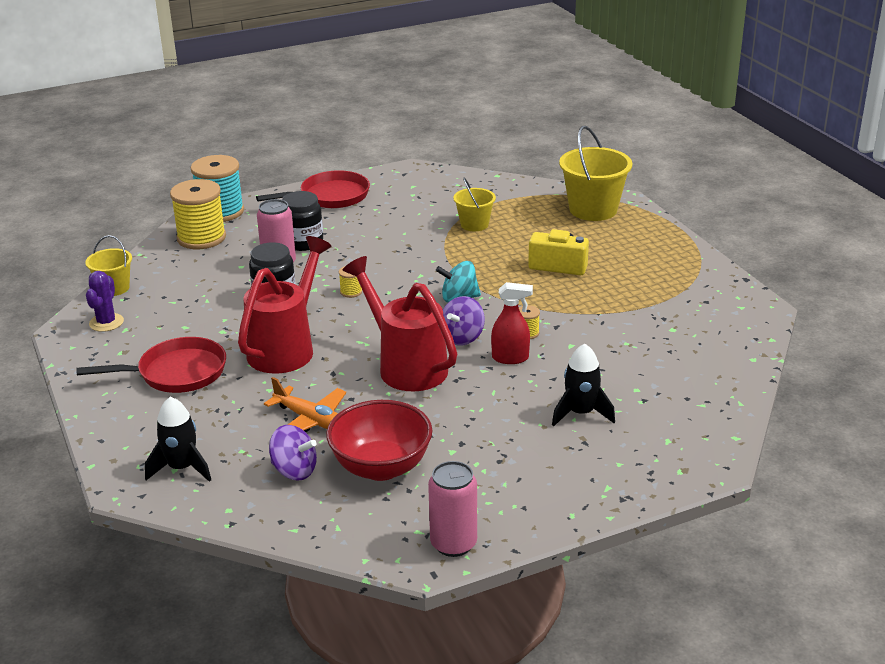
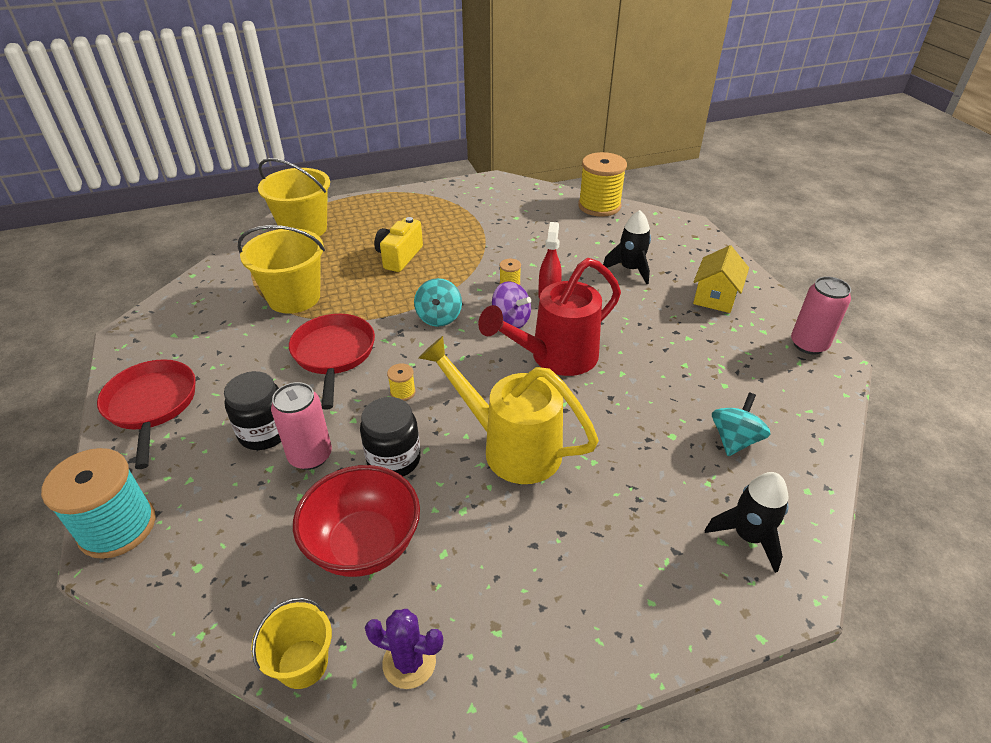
camera: 85 degrees left, 10 degrees up
(177, 373) = (555, 555): red pan -> red pan (334, 354)
(201, 238) = (191, 548): yellow spool -> yellow spool (599, 206)
(286, 348) = (511, 447): red watering can -> yellow watering can
(294, 470) = (734, 440): purple spinning top -> turquoise spinning top
(310, 420) = (649, 427): orange plane -> none
(381, 467) = (718, 380): red bowl -> red bowl (364, 545)
(474, 224) = (294, 297): yellow bucket -> yellow bucket, size x1.73
(538, 477) = (715, 297): none -> yellow house

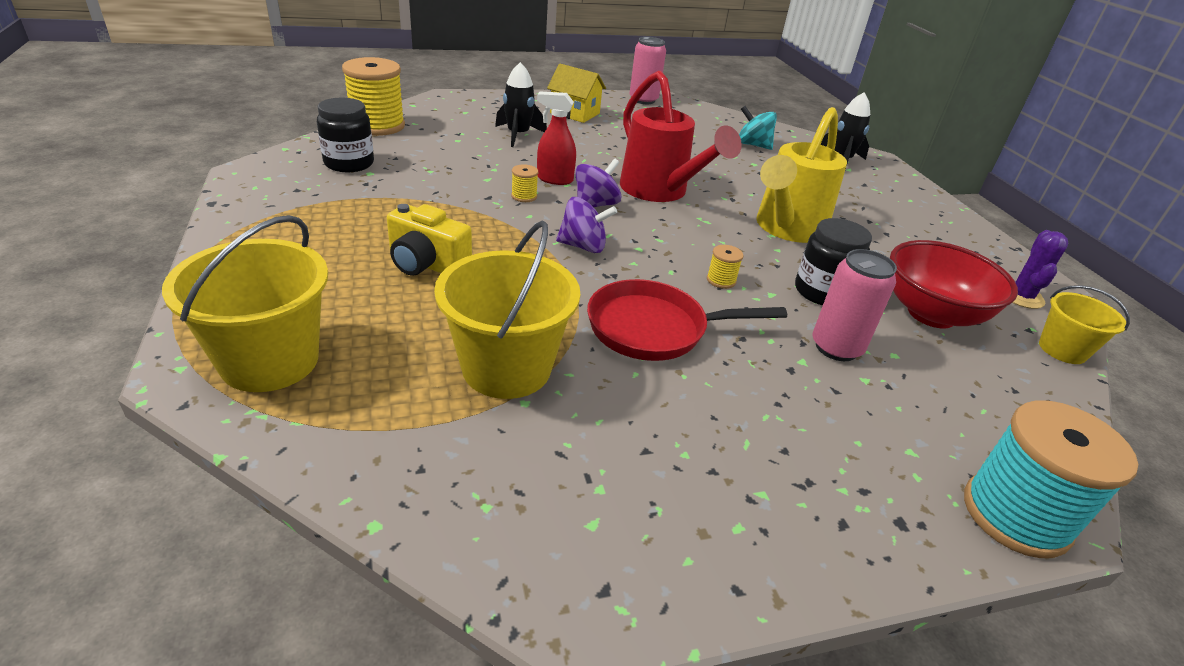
camera: 90 degrees left, 5 degrees down
(152, 405) = (786, 521): red pan -> none
(264, 432) = (810, 386): black jar -> black jar (349, 163)
(439, 317) = (583, 246): turquoise spinning top -> purple spinning top

